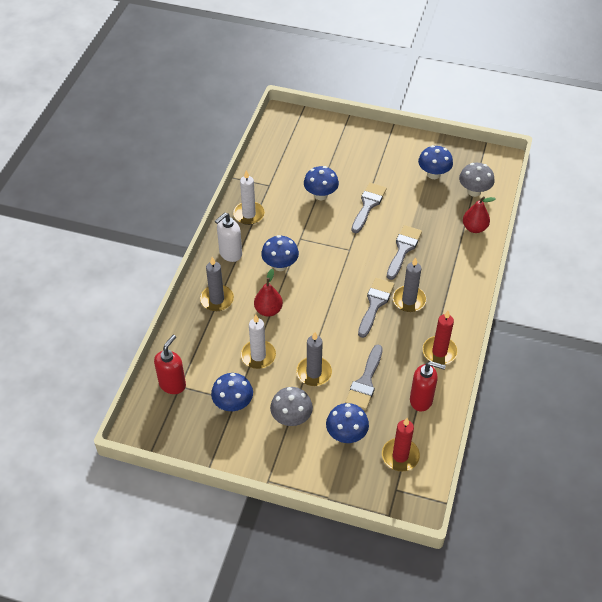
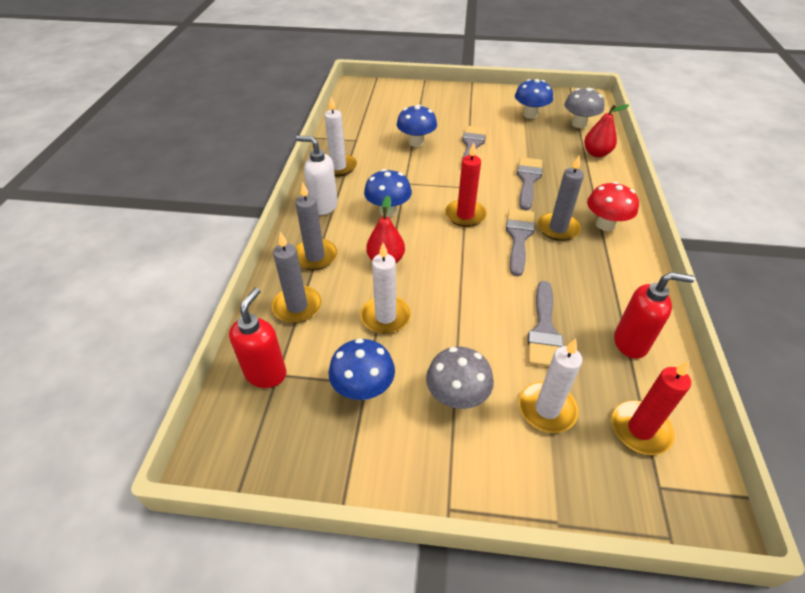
camera: 10 degrees left, 5 degrees down
(230, 254) = (323, 206): white soap dispenser -> white soap dispenser turned 75 degrees clockwise
(314, 373) = (469, 328): grey candle -> grey candle (297, 306)
(346, 434) = (547, 409): blue mushroom -> white candle
(439, 352) = (623, 280): red candle -> red candle (465, 215)
(448, 302) = (605, 224): none -> red mushroom

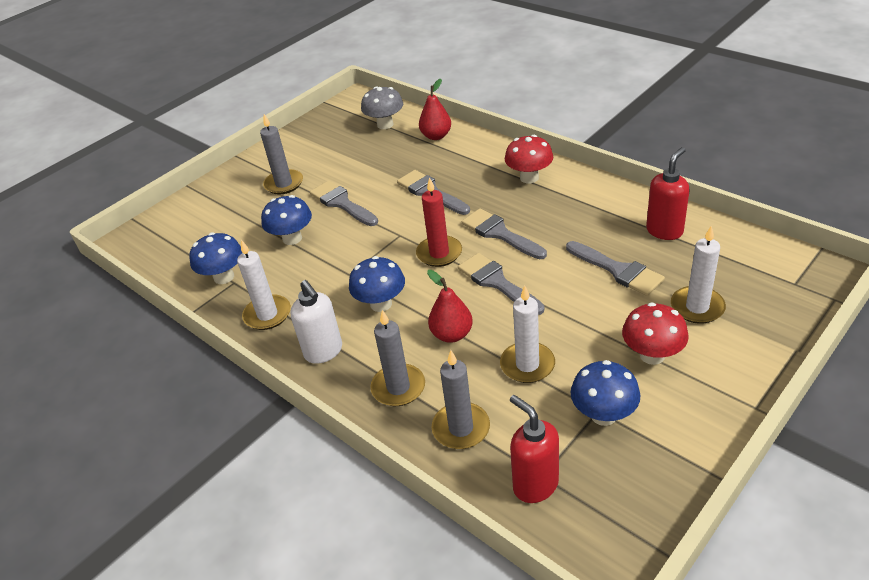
camera: 50 degrees left, 5 degrees down
(323, 206) = (324, 352): white soap dispenser -> white soap dispenser turned 90 degrees counterclockwise
(457, 397) = (652, 355): grey mushroom -> red mushroom
(461, 260) = (497, 282): none -> grey brush
(530, 115) = (337, 145): blue mushroom -> blue mushroom (224, 277)
(558, 228) = (509, 205): grey candle -> grey candle (284, 184)
(640, 429) = (744, 267): red candle -> none

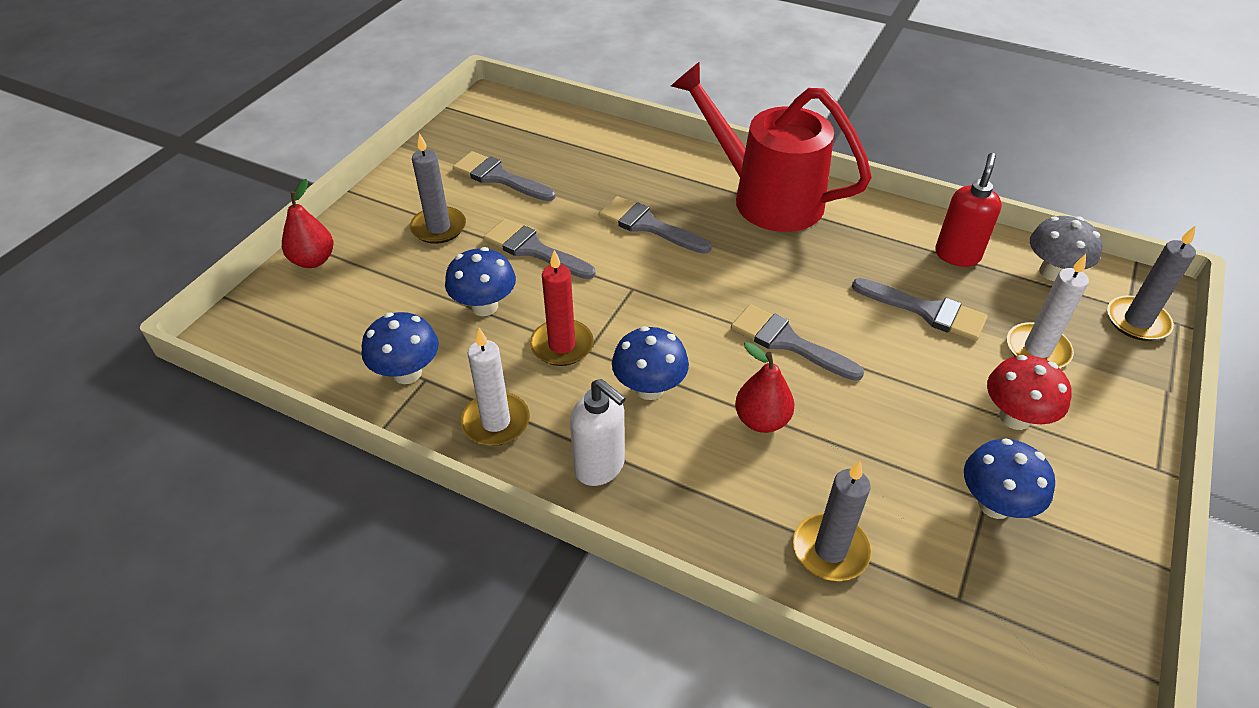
camera: 20 degrees left, 5 degrees up
(385, 124) = (546, 135): grey mushroom -> grey mushroom (1052, 272)
(398, 387) = (724, 504): grey candle -> grey candle (1137, 321)
(436, 136) = (622, 148): red pear -> red pear (313, 260)
(439, 253) = (696, 309): red candle -> red candle (562, 345)
(499, 233) = (762, 275): grey brush -> grey brush (499, 177)
(527, 365) = (874, 450): white candle -> none
(529, 178) = (766, 197): red mushroom -> red watering can
(535, 485) = (956, 613): red soap dispenser -> none

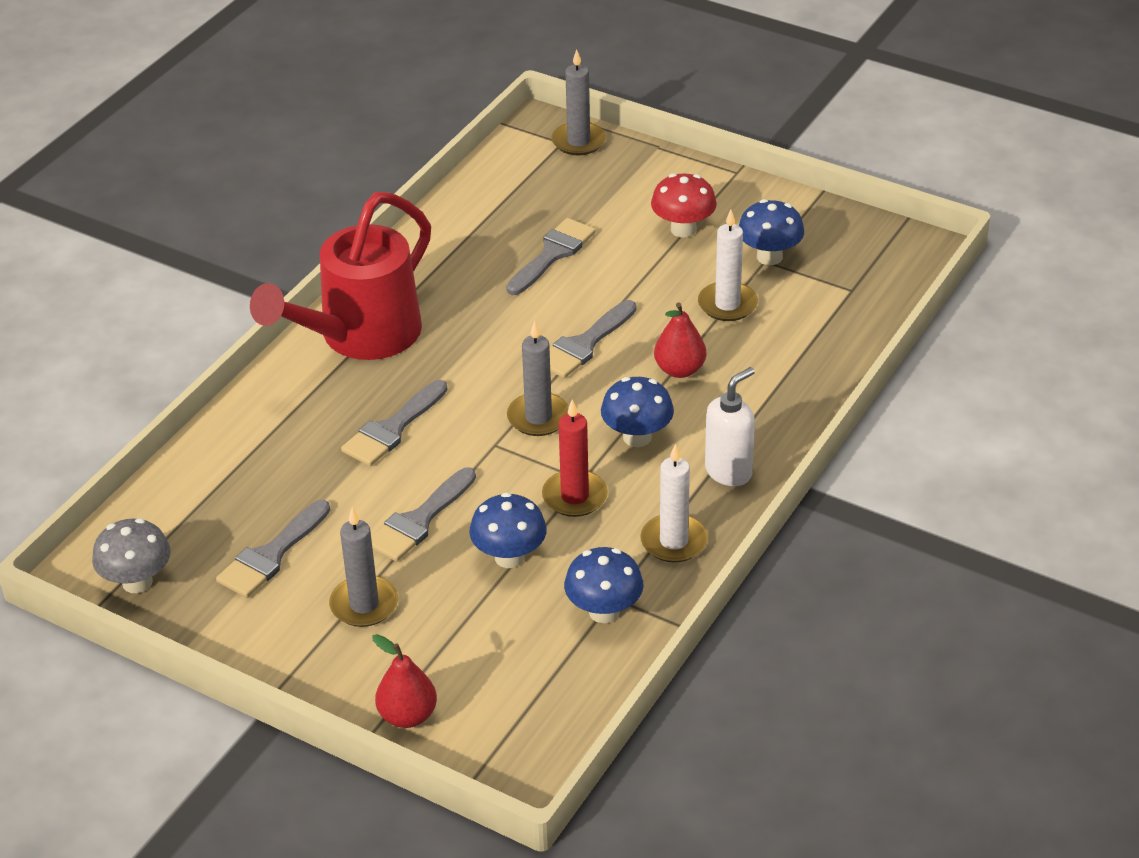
camera: 85 degrees left, 5 degrees down
(830, 550) = (812, 346): grey candle -> grey candle (538, 417)
(957, 255) = (477, 222): red soap dispenser -> none
(1037, 349) = (607, 201): white candle -> white candle (727, 304)
(1052, 272) = (510, 172): grey mushroom -> grey mushroom (137, 582)

